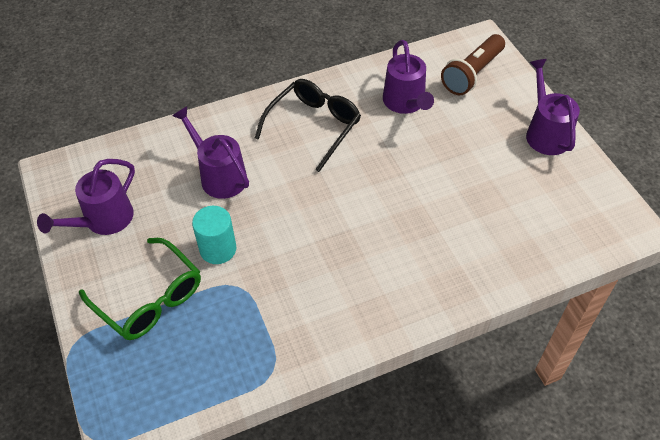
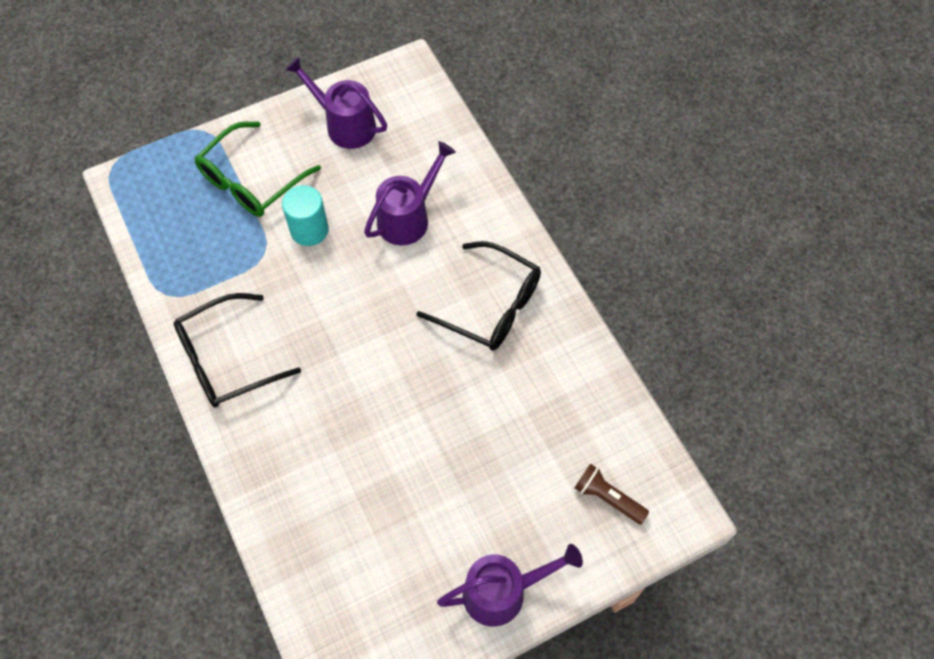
camera: 85 degrees right, 10 degrees up
(349, 314) = (226, 359): none -> black glasses
(405, 103) = (541, 410): purple watering can -> none
(472, 74) = (607, 498): brown flashlight -> brown flashlight, size x0.63

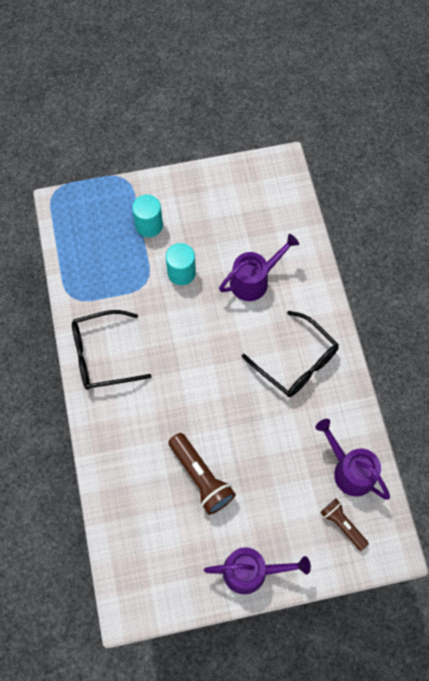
camera: 15 degrees right, 5 degrees up
(251, 181) = (149, 225): green glasses -> turquoise cylinder
(344, 124) = (225, 197): purple watering can -> purple watering can (349, 470)
(402, 485) = (201, 477): none -> brown flashlight

